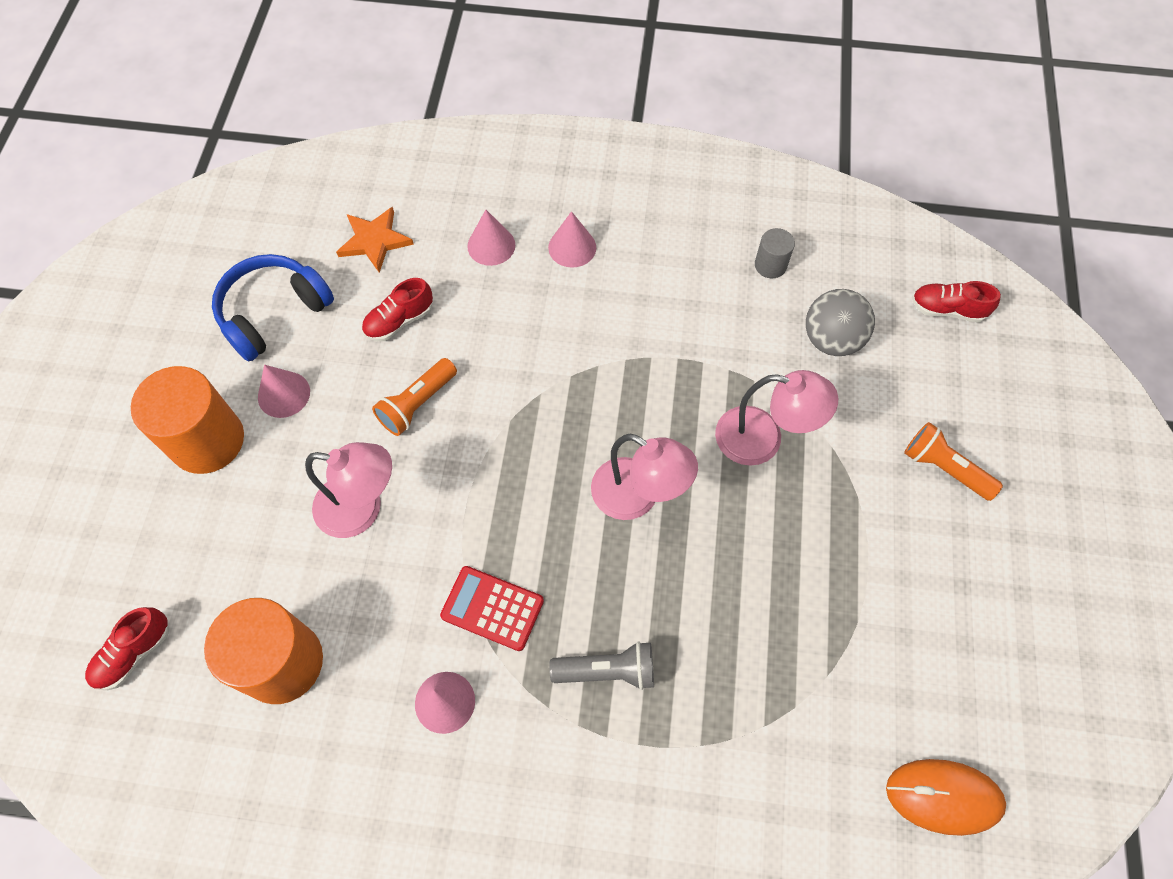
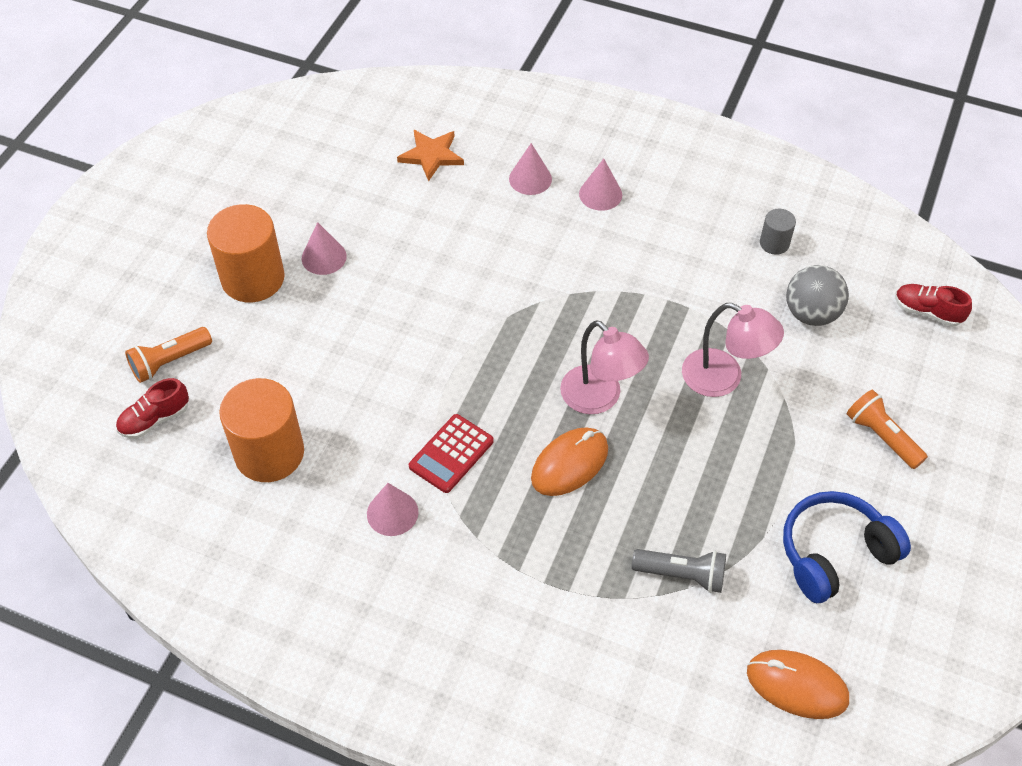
camera: 15 degrees right, 10 degrees down
(273, 313) = (332, 194): blue headphones -> blue headphones (834, 553)
(362, 508) = (364, 356): pink lamp -> none
(399, 321) = (435, 221): red shoe -> none
(417, 404) = (432, 288): orange flashlight -> orange flashlight (169, 362)
(492, 608) = (451, 454): red calculator -> red calculator turned 90 degrees counterclockwise
(607, 671) = (534, 522): grey flashlight -> grey flashlight (681, 575)
(627, 586) = (569, 464): none -> orange mouse

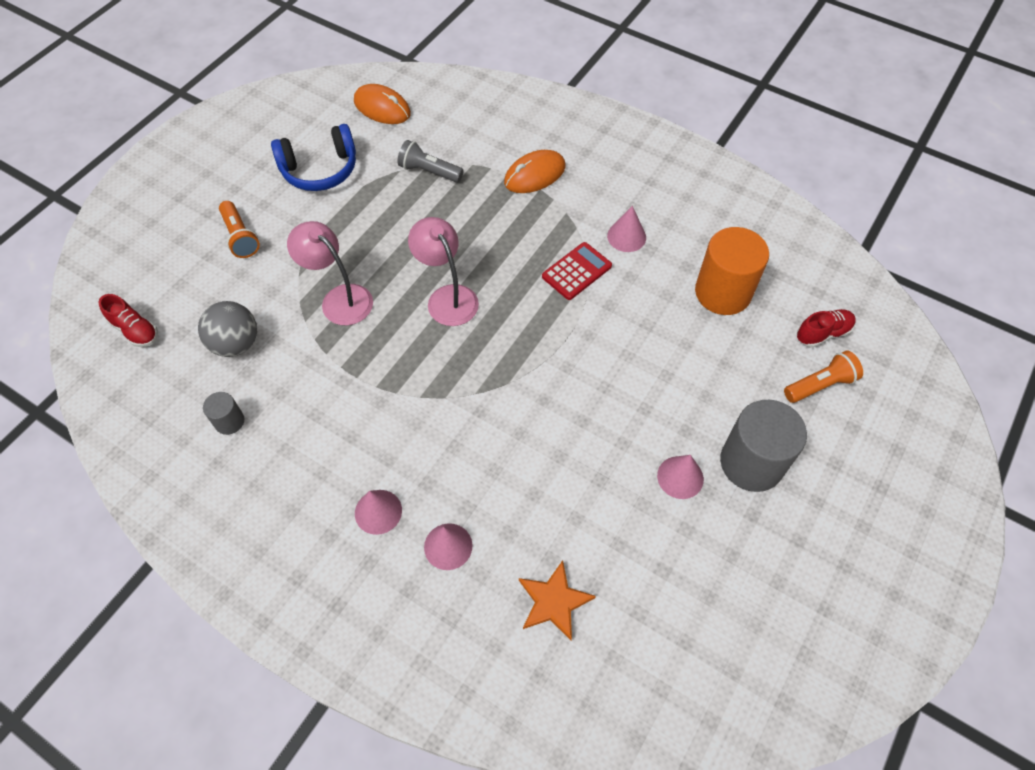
camera: 170 degrees left, 5 degrees up
(253, 278) = (751, 463): orange cylinder -> grey cylinder
(569, 464) = (486, 251): orange mouse -> orange mouse (534, 175)

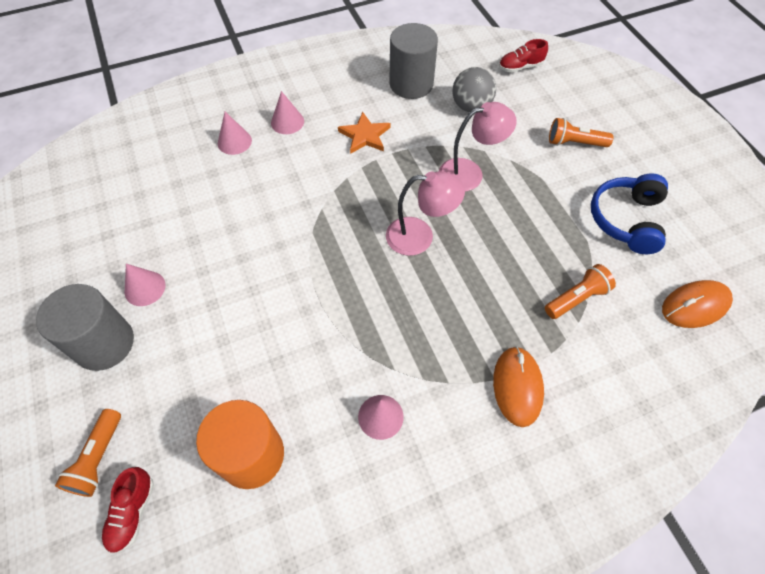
camera: 125 degrees right, 0 degrees up
(229, 421) = (411, 84): grey cylinder -> grey cylinder, size x2.07
(429, 171) = (576, 298): grey flashlight -> orange flashlight
(553, 601) = (152, 171): orange star -> orange star (365, 135)
(576, 271) = (374, 344): red calculator -> none

